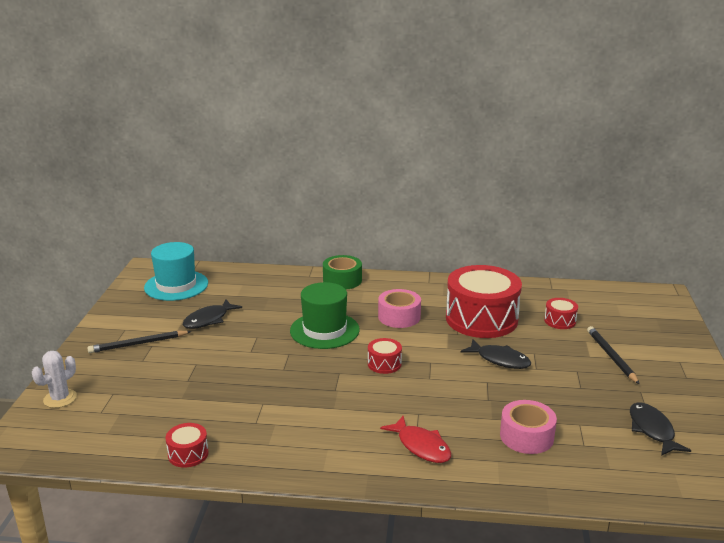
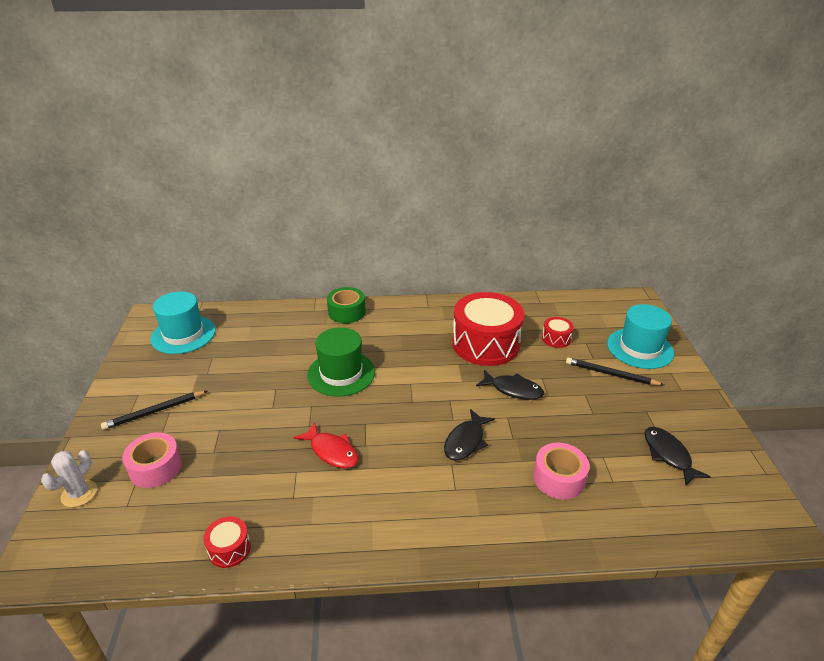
camera: 10 degrees left, 10 degrees up
(209, 320) = (223, 373): black fish -> black fish (466, 441)
(384, 364) = (406, 407): red drum -> none
(399, 317) = (409, 349): pink tape -> pink tape (155, 467)
(421, 446) = (463, 504): red fish -> red fish (332, 451)
(611, 356) = (611, 374): black pencil -> black pencil turned 45 degrees counterclockwise
(651, 337) = (640, 348): none -> turquoise hat

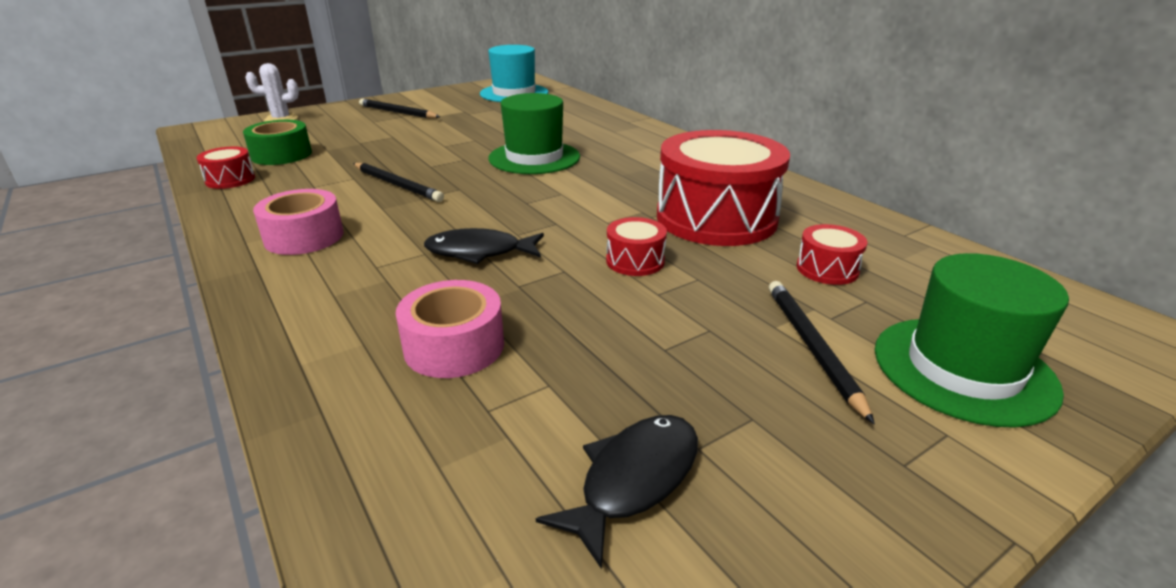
camera: 60 degrees right, 5 degrees down
(155, 467) = (325, 131): pink tape -> pink tape (304, 237)
(332, 451) = (397, 185): red fish -> black pencil
(346, 312) = (649, 134): green tape -> green tape (281, 155)
(513, 389) = (635, 261): black fish -> red drum
(640, 348) = (963, 369): turquoise hat -> green hat

